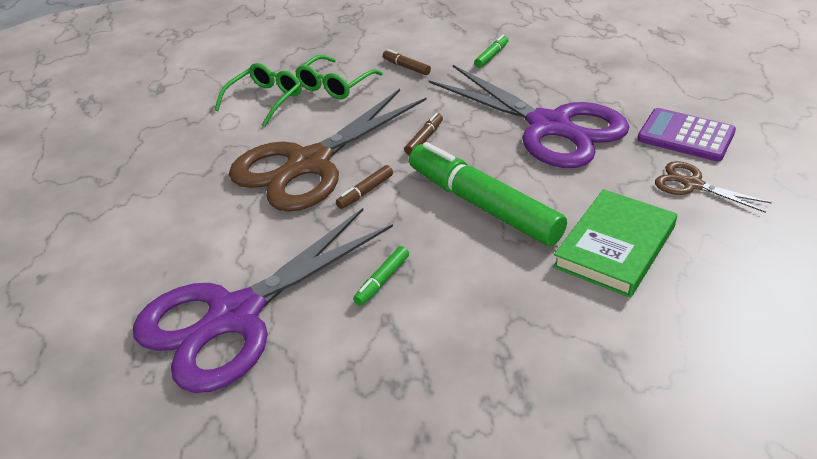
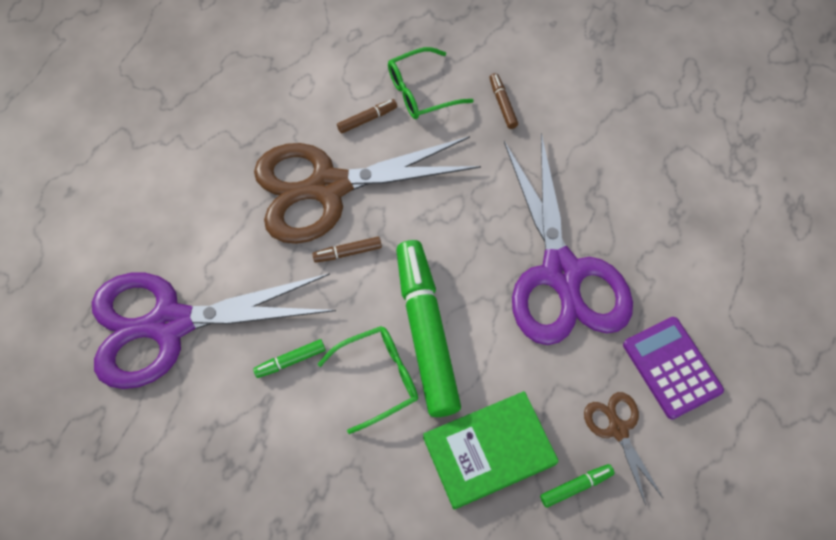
camera: 30 degrees right, 25 degrees up
(266, 100) = (350, 75): green glasses -> green glasses (378, 377)
(424, 139) = (442, 217): brown marker -> brown marker (367, 119)
(491, 56) = (593, 137): green marker -> green marker (575, 486)

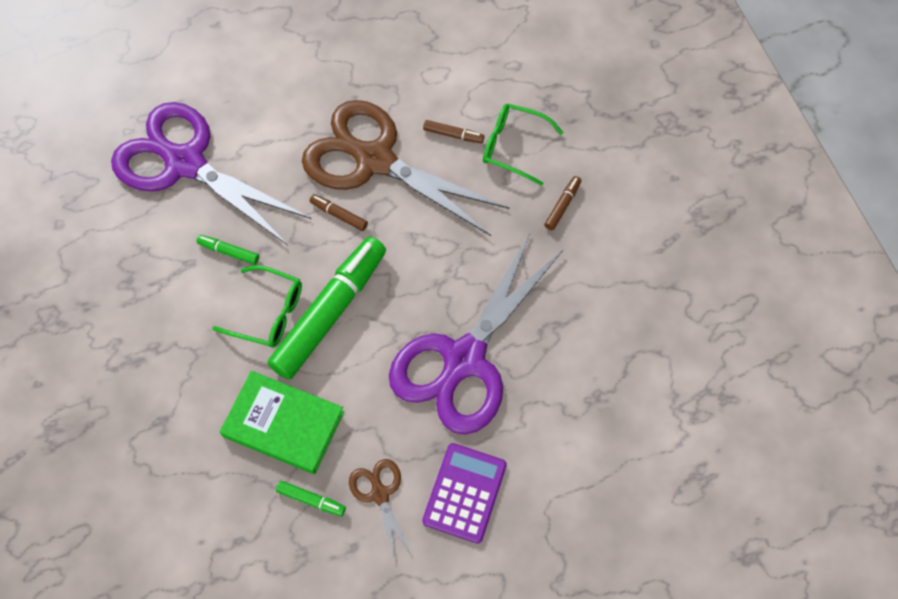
camera: 45 degrees right, 0 degrees up
(618, 429) = (380, 494): brown scissors -> brown scissors turned 45 degrees counterclockwise

